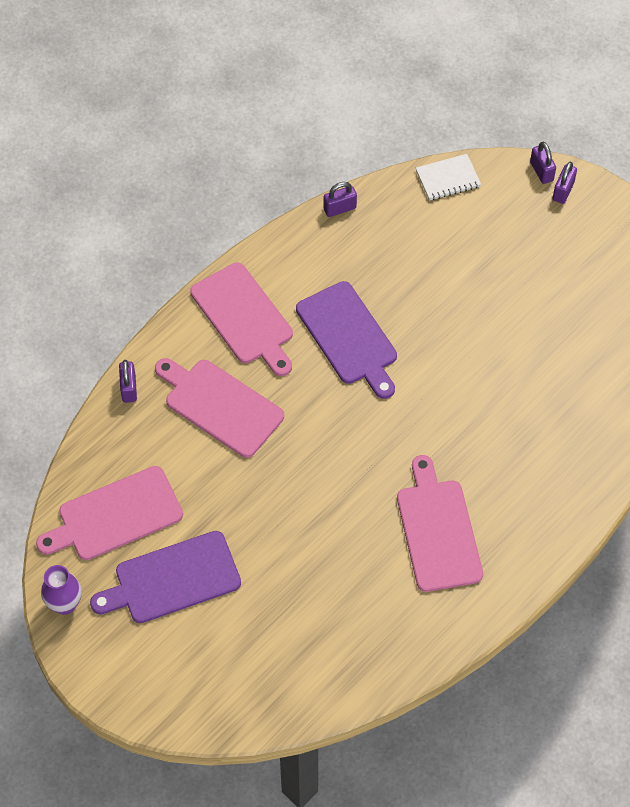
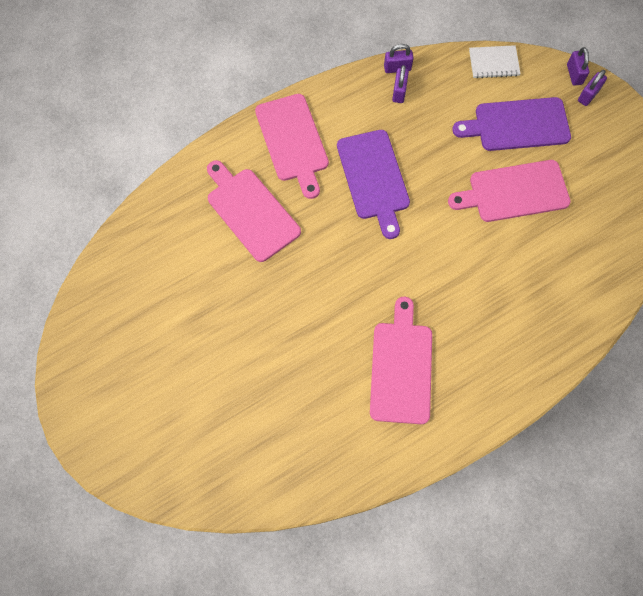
camera: 15 degrees right, 10 degrees up
(65, 604) = (72, 351): purple vase -> none
(115, 515) = (137, 285): pink cutting board -> pink cutting board (514, 192)
(129, 388) = (181, 179): purple padlock -> purple padlock (399, 92)
(172, 579) = (166, 353): purple cutting board -> purple cutting board (517, 125)

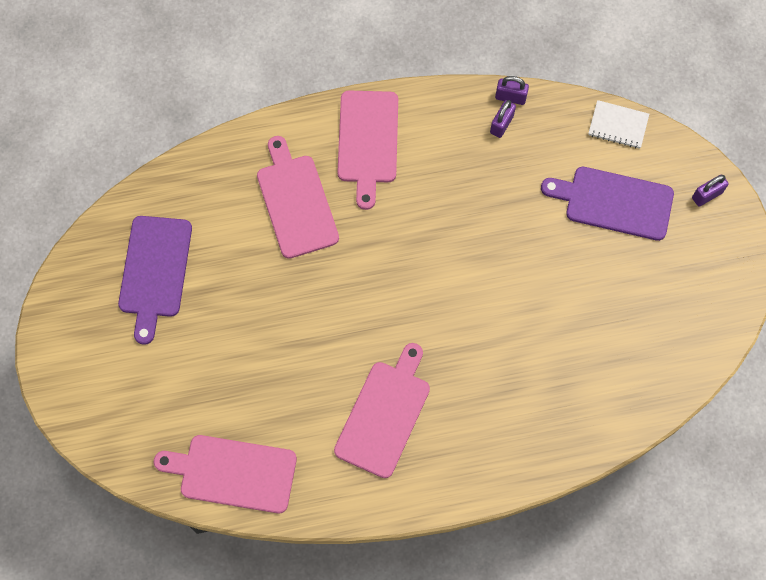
camera: 20 degrees right, 0 degrees up
(374, 178) = (436, 209): purple cutting board -> purple cutting board (155, 271)
(514, 192) = (579, 274): pink cutting board -> pink cutting board (233, 473)
(574, 74) = (701, 167): purple padlock -> none

